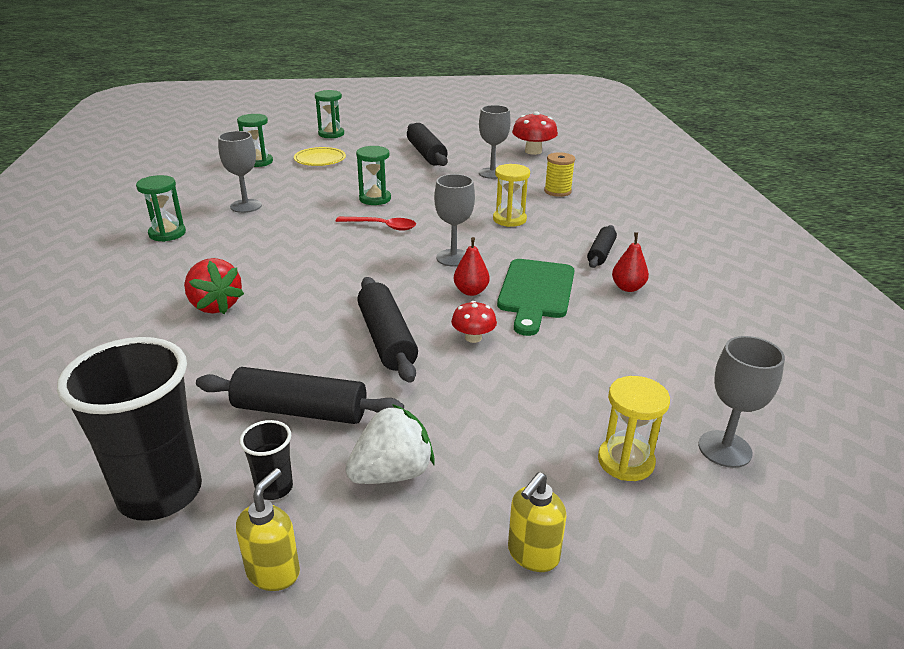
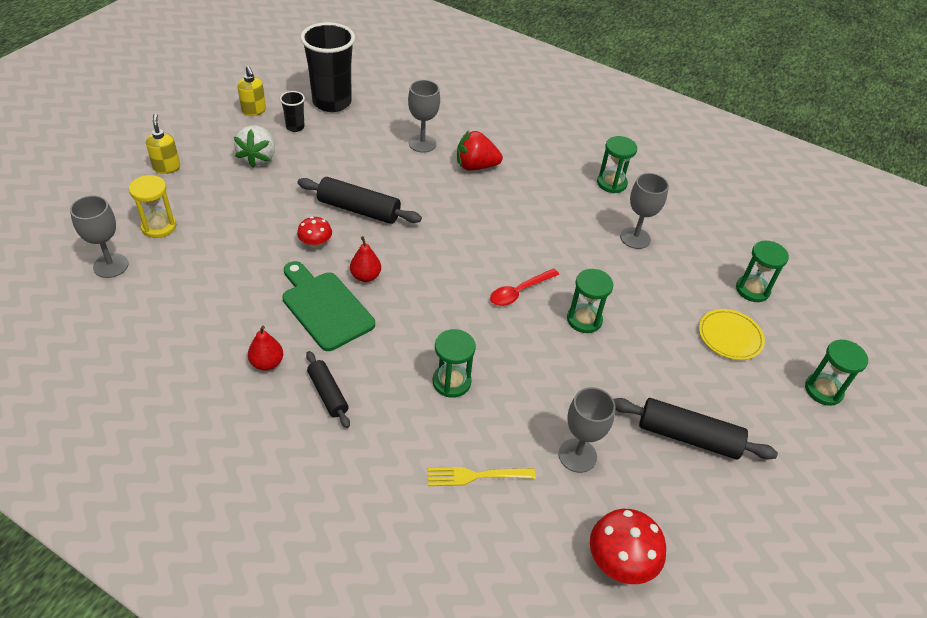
camera: 125 degrees right, 15 degrees up
(300, 411) = (335, 153): black rolling pin -> none
(453, 258) = (422, 299): grey goblet -> grey goblet (422, 144)
(509, 219) = (451, 382): yellow hourglass -> green hourglass
(557, 191) = (477, 475): yellow spool -> yellow fork

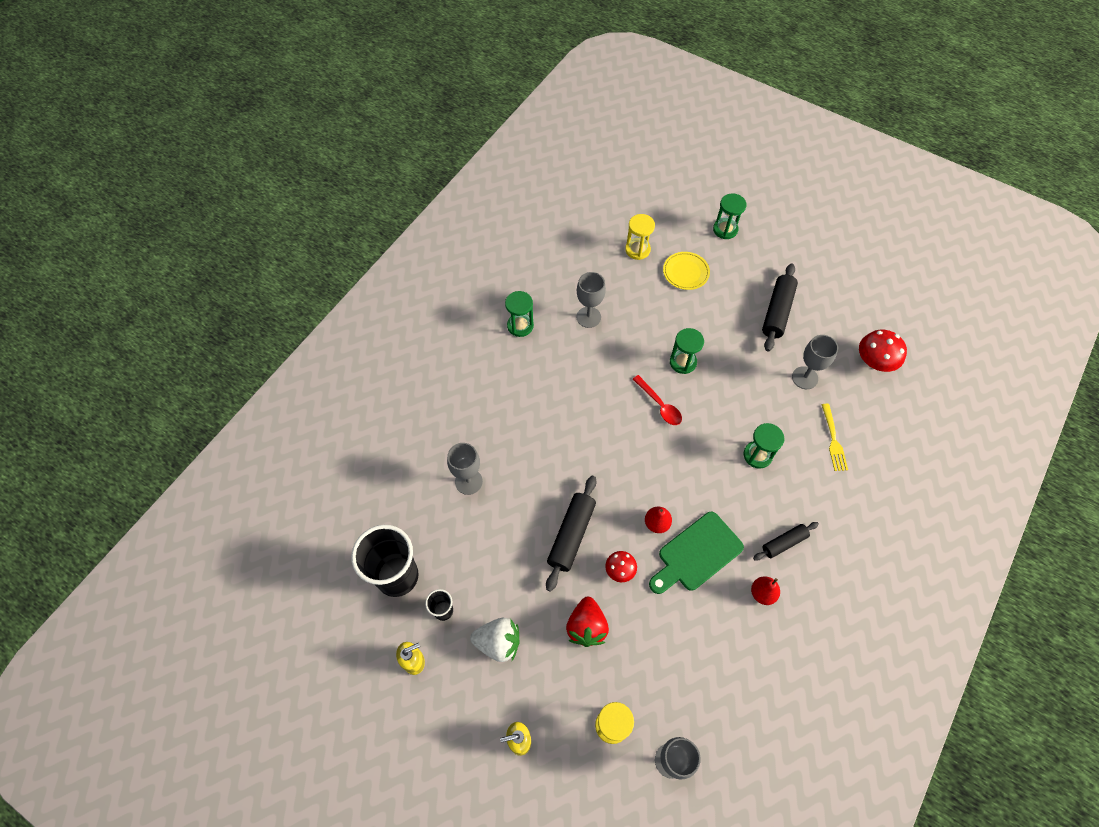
camera: 85 degrees left, 15 degrees up
(476, 166) = (502, 433): red strawberry -> red strawberry (586, 626)
(752, 290) = (637, 250): green hourglass -> yellow hourglass

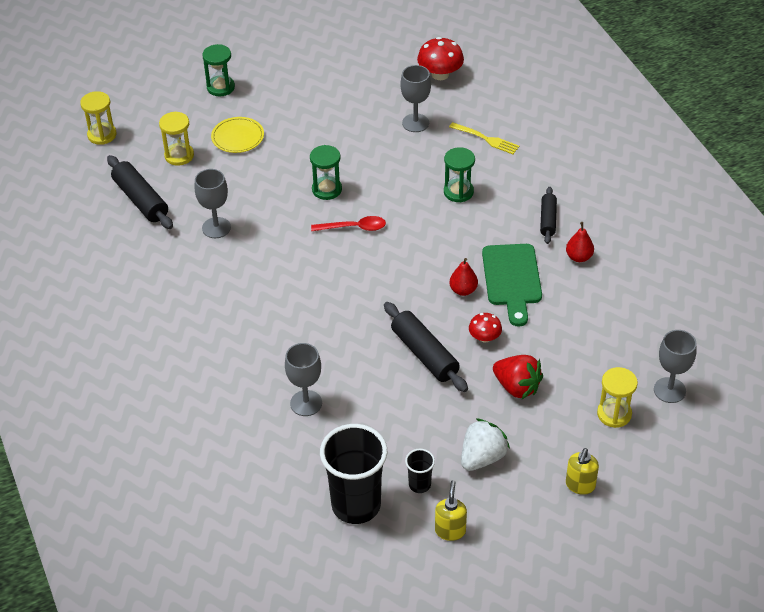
camera: 55 degrees left, 15 degrees down
(520, 326) = (175, 282): green hourglass -> none
(618, 194) = (102, 135): none -> yellow hourglass
(777, 312) = (337, 103): black rolling pin -> black rolling pin (141, 200)

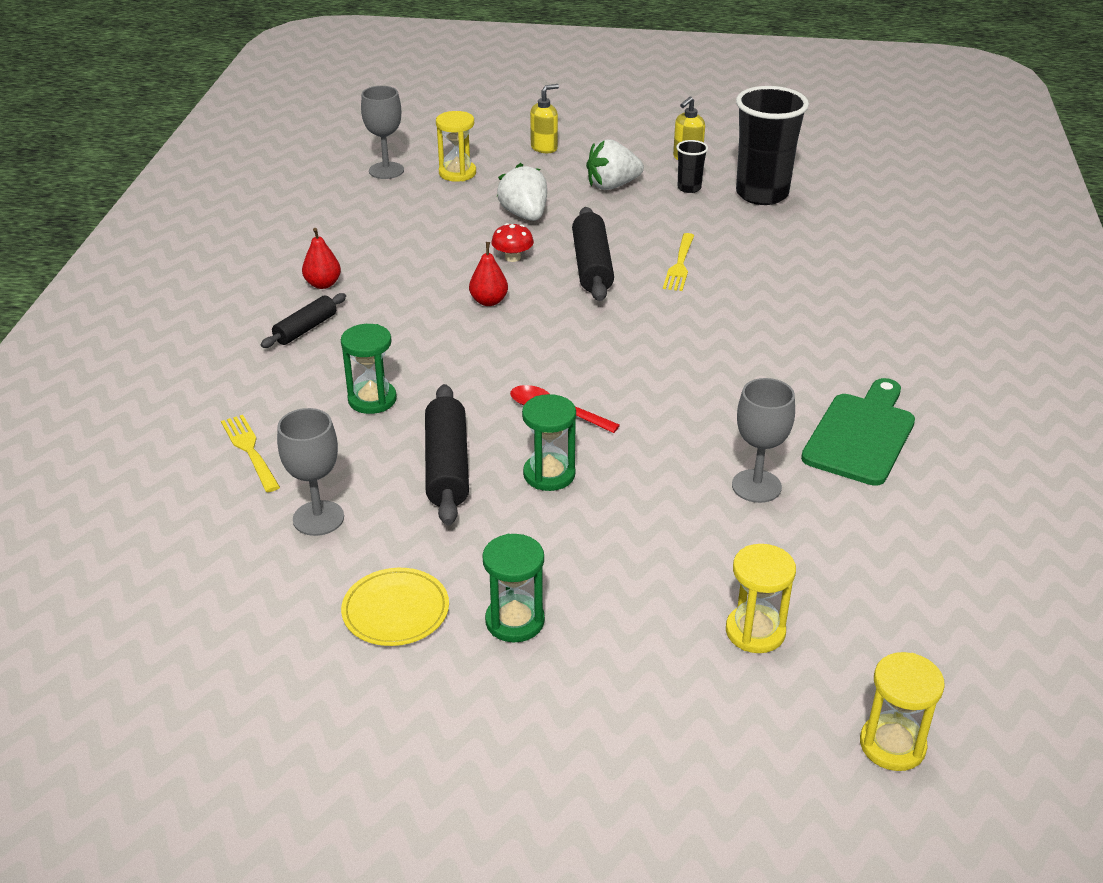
camera: 150 degrees left, 10 degrees down
(141, 200) = (861, 578): black rolling pin -> black rolling pin (446, 466)
(220, 87) = (590, 749): green hourglass -> green hourglass (515, 621)
(237, 137) = (627, 622): yellow plate -> yellow plate (395, 611)
(306, 403) = (759, 271): grey goblet -> none
(366, 384) = (679, 264): none -> yellow fork
(440, 74) = (182, 585): red mushroom -> none
(512, 279) = (422, 291): green cutting board -> green cutting board (861, 435)
(517, 387) = (524, 215): red strawberry -> white strawberry

